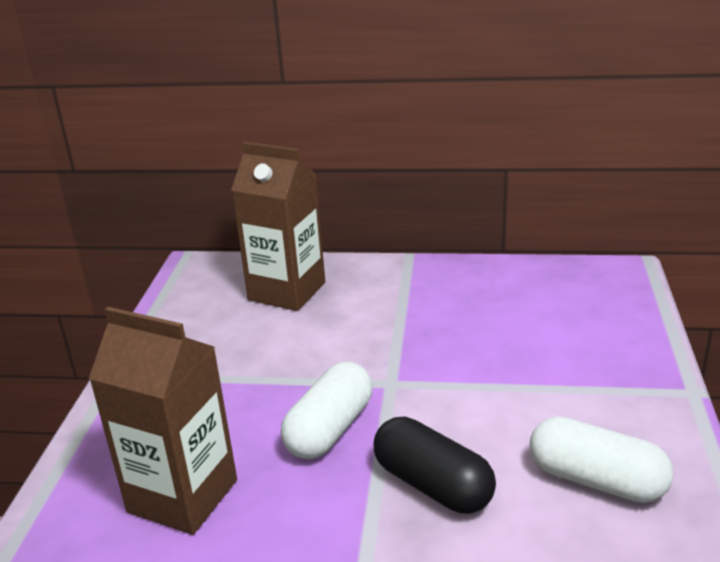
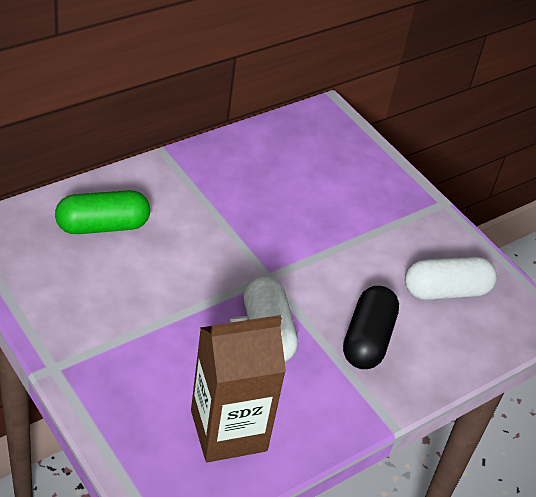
camera: 50 degrees left, 15 degrees up
(287, 291) = (102, 226): brown carton -> green capsule
(433, 485) = (367, 339): black capsule -> black capsule turned 75 degrees counterclockwise

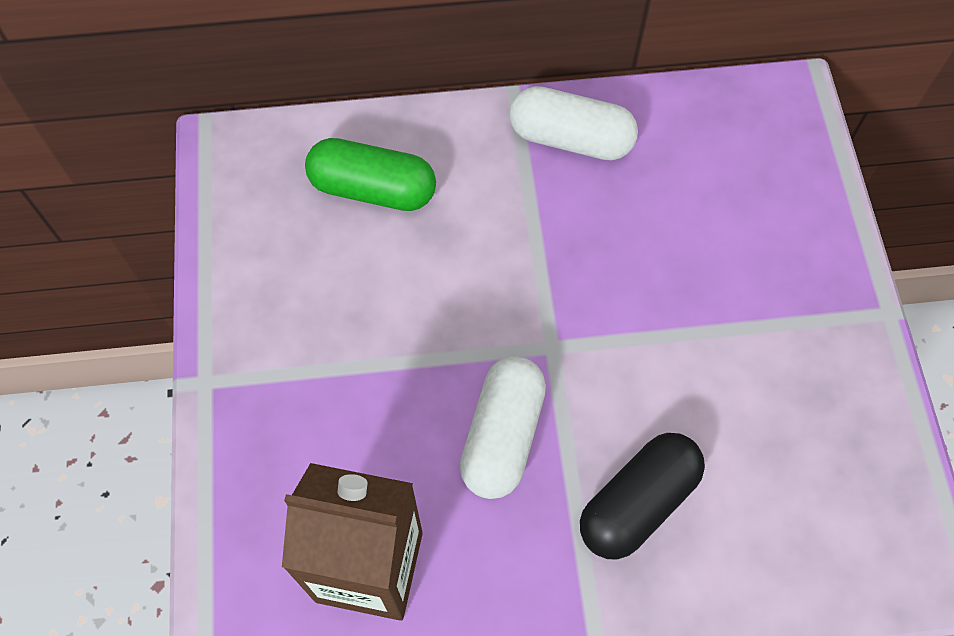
camera: 35 degrees right, 20 degrees up
(446, 291) = (804, 467): white capsule -> white capsule (570, 138)

